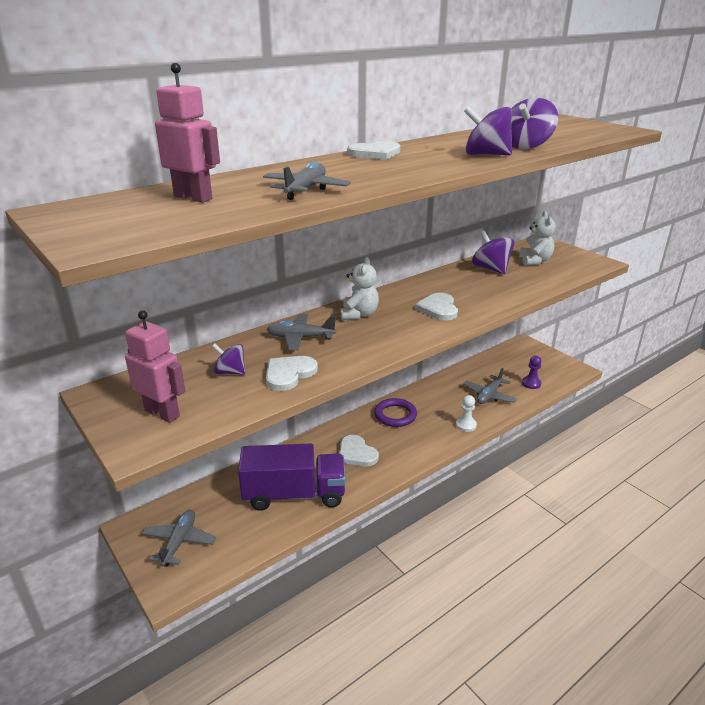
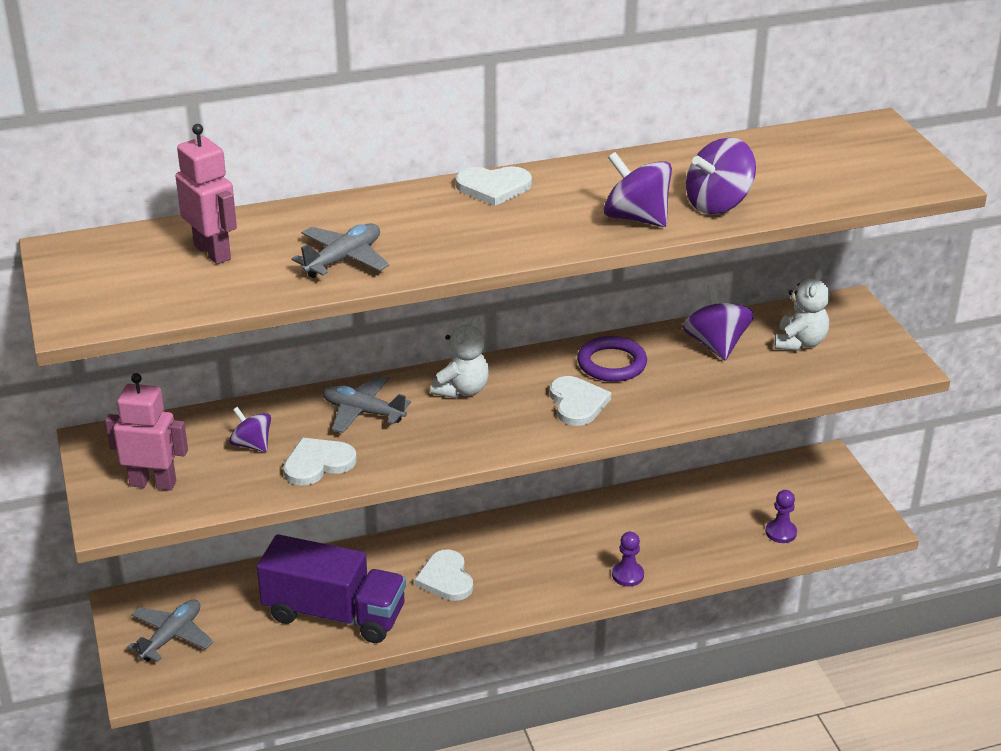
camera: 20 degrees right, 5 degrees up
(162, 413) = (153, 483): pink robot -> pink robot turned 45 degrees counterclockwise
(395, 415) = (535, 535): purple ring -> purple ring (612, 363)
(438, 309) = (577, 403): white heart -> white heart turned 150 degrees clockwise
(466, 425) = (627, 575): white pawn -> purple pawn
(489, 395) = (698, 536): grey plane -> none

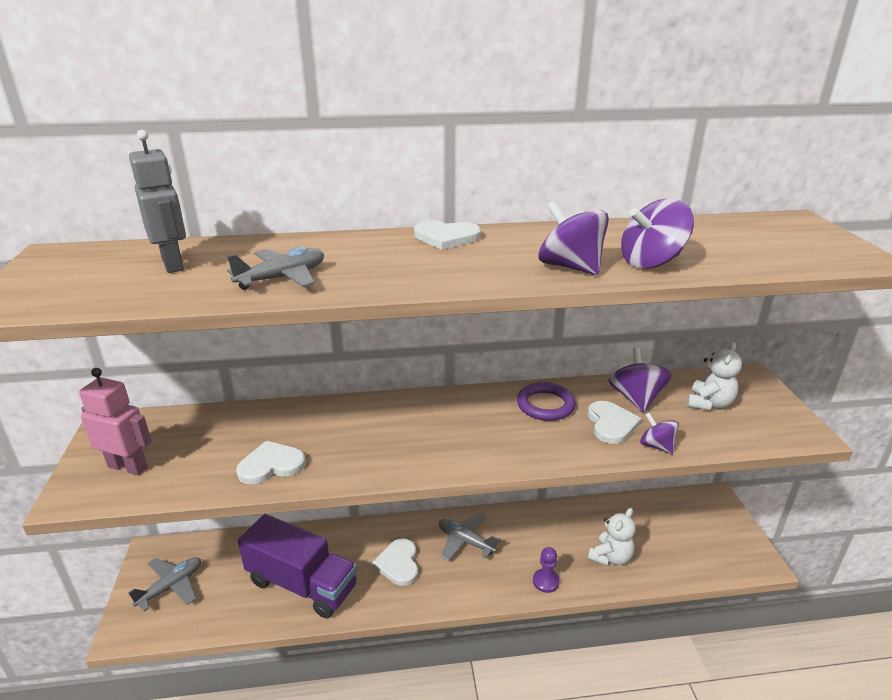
camera: 10 degrees right, 5 degrees down
(213, 252) = (173, 264): pink robot -> grey robot
(252, 445) = (226, 442): purple spinning top -> purple spinning top (656, 446)
(363, 412) = (329, 424): grey plane -> grey plane (465, 541)
(462, 390) = (416, 414): white teddy bear -> white teddy bear (610, 557)
(577, 403) = (509, 436): white heart -> white heart (611, 424)
(781, 532) = (678, 558): purple pawn -> none

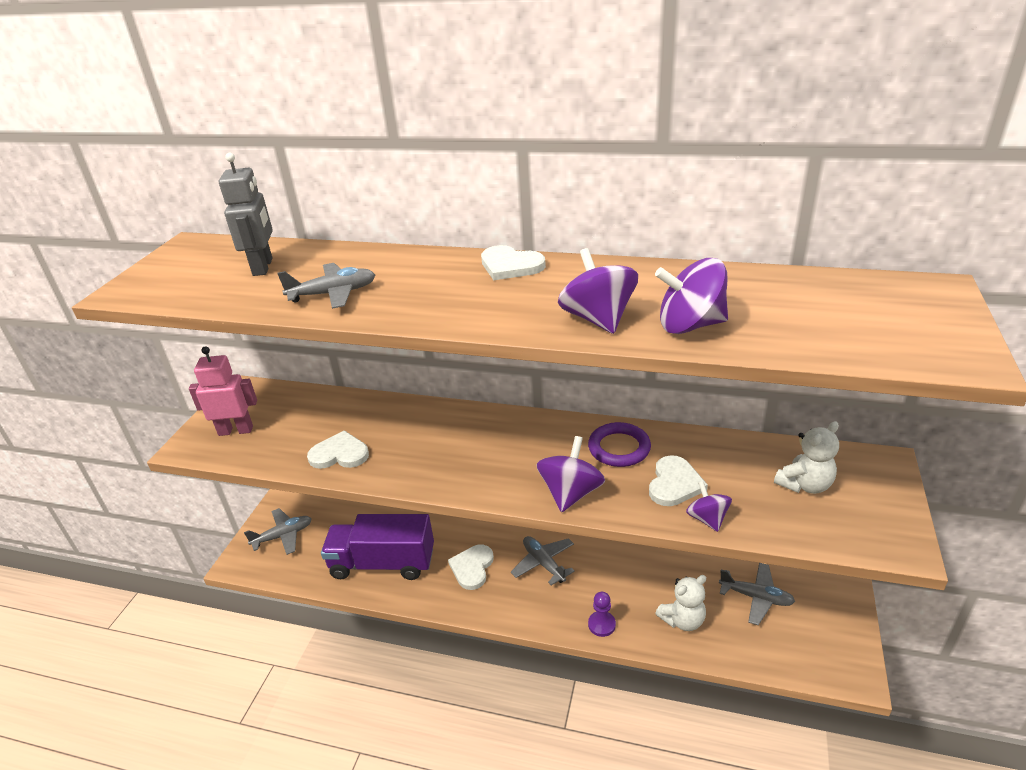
camera: 25 degrees right, 5 degrees up
(128, 467) = (236, 430): pink robot -> pink robot turned 45 degrees counterclockwise
(302, 584) = (382, 563): purple truck -> purple truck turned 135 degrees clockwise
(636, 398) = (722, 461): purple spinning top -> purple spinning top (571, 493)
(656, 522) = (756, 597): none -> grey plane

